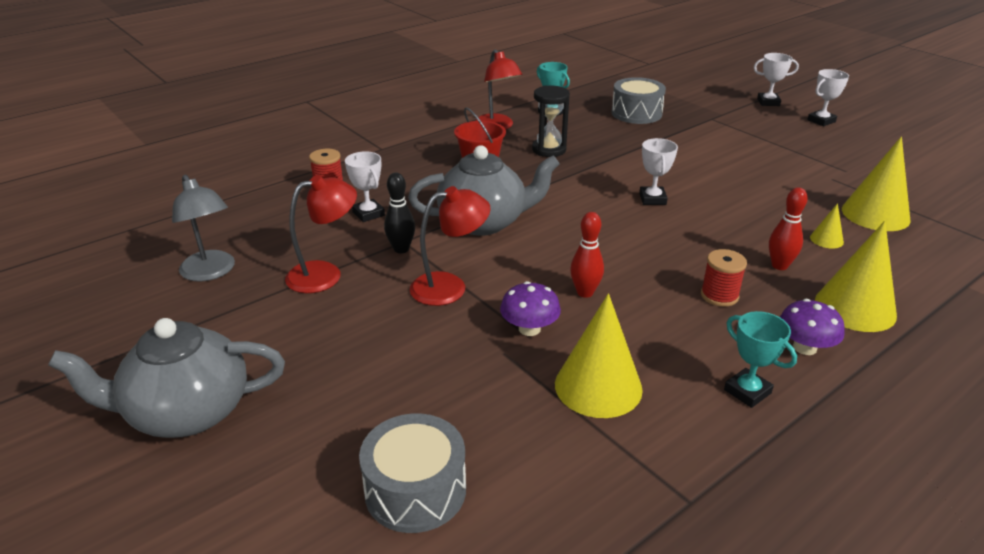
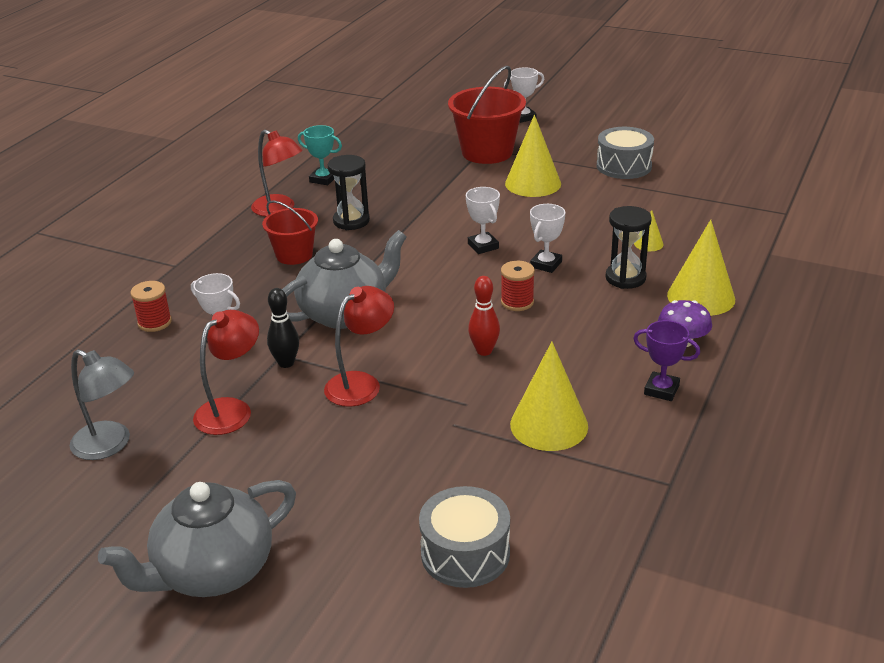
camera: 25 degrees left, 0 degrees up
(529, 329) = (460, 397): purple mushroom -> none
(636, 113) = (409, 159): grey drum -> grey drum (624, 166)
(713, 123) = (487, 152): none -> red bucket
(719, 296) = (594, 319): red spool -> red spool (517, 302)
(747, 391) = (661, 390): turquoise trophy -> purple trophy
(779, 266) = (625, 278): red bowling pin -> black hourglass
(821, 121) = (581, 127): white trophy -> white trophy (546, 264)
(875, 214) = (673, 209): yellow cone -> yellow cone (533, 183)

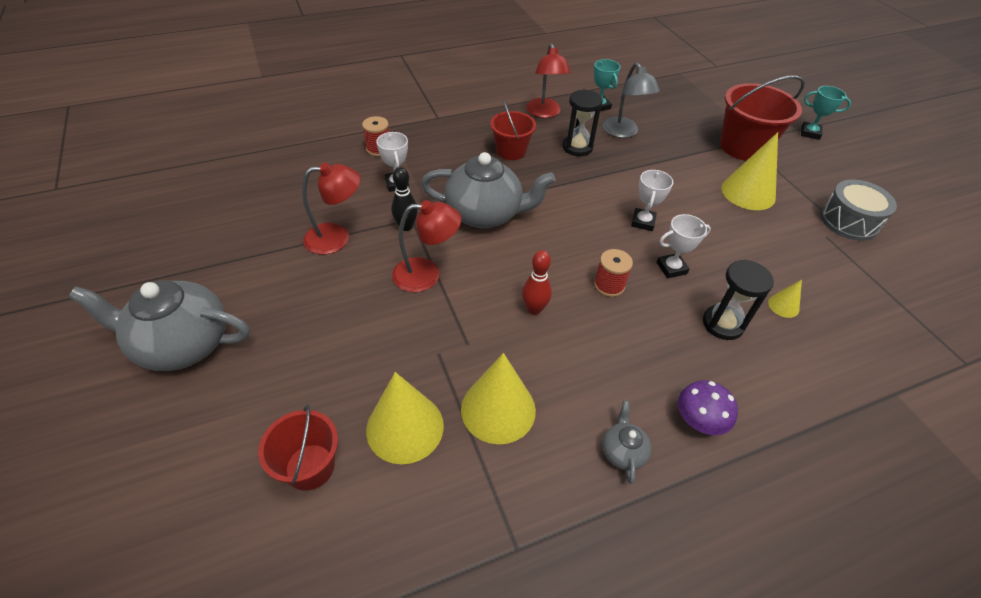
camera: 40 degrees right, 15 degrees up
(110, 445) = (255, 215): grey lamp -> grey lamp (623, 132)
(465, 553) = (310, 467): grey drum -> red bucket
(523, 117) = (810, 133): white trophy -> turquoise trophy
(661, 390) = (622, 452): purple trophy -> grey teapot
(701, 297) = (770, 389): yellow cone -> yellow cone (405, 427)

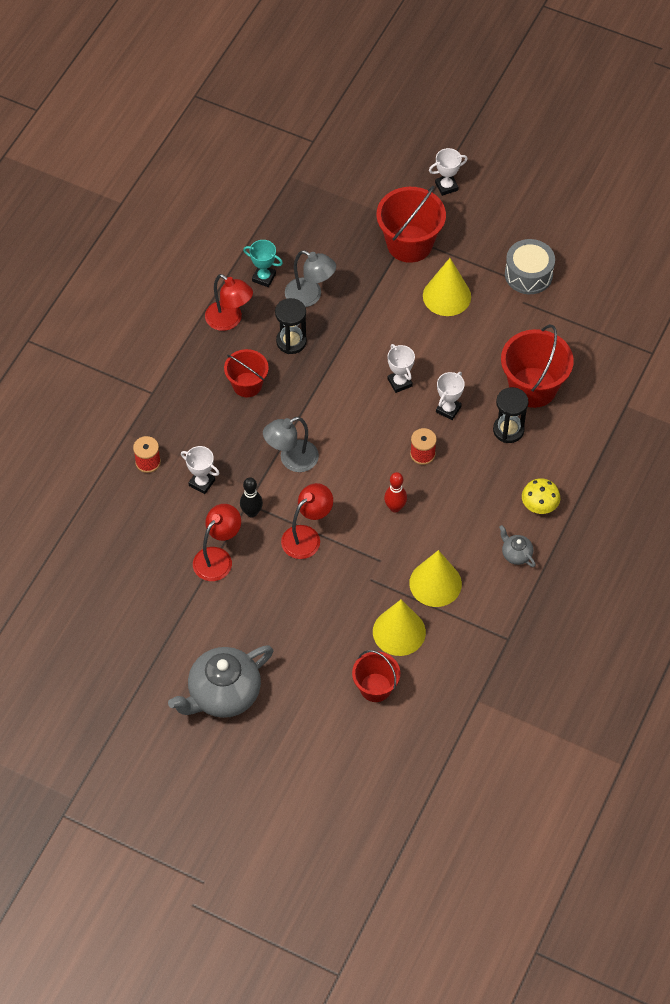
camera: 40 degrees left, 10 degrees up
(485, 214) = (291, 460): grey teapot -> grey lamp
(699, 420) = (539, 505): purple mushroom -> yellow mushroom
(783, 306) = (533, 387): yellow cone -> red bucket
(810, 133) = (446, 186): turquoise trophy -> white trophy

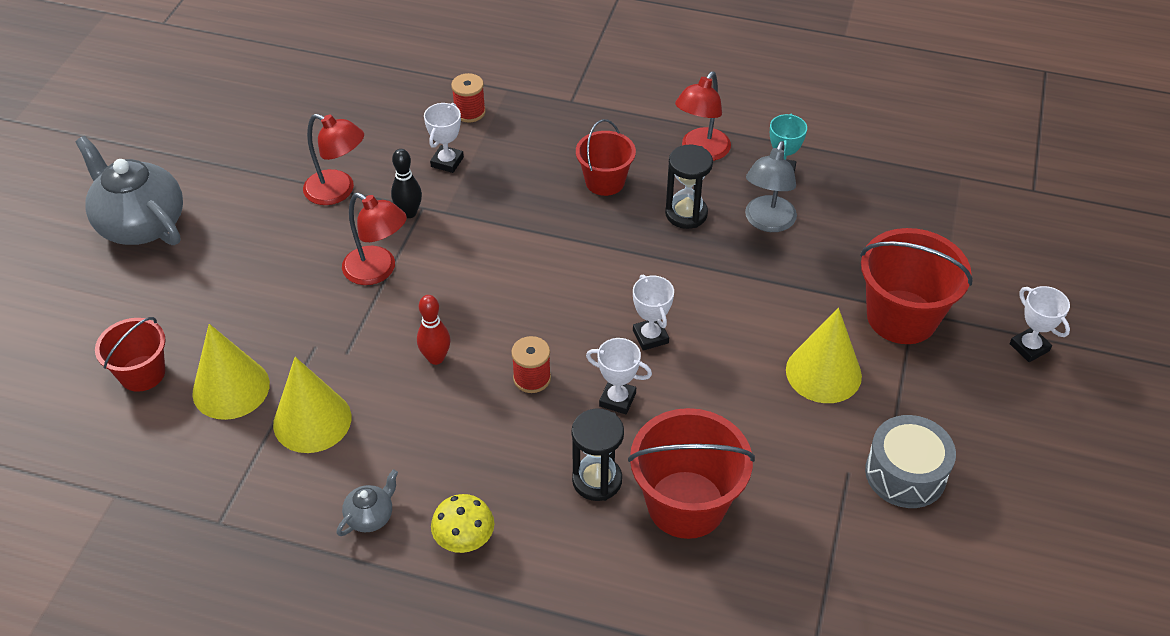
camera: 80 degrees right, 10 degrees down
(291, 460) = (496, 240): grey lamp -> none
(400, 382) = (650, 337): white trophy -> white trophy turned 75 degrees counterclockwise

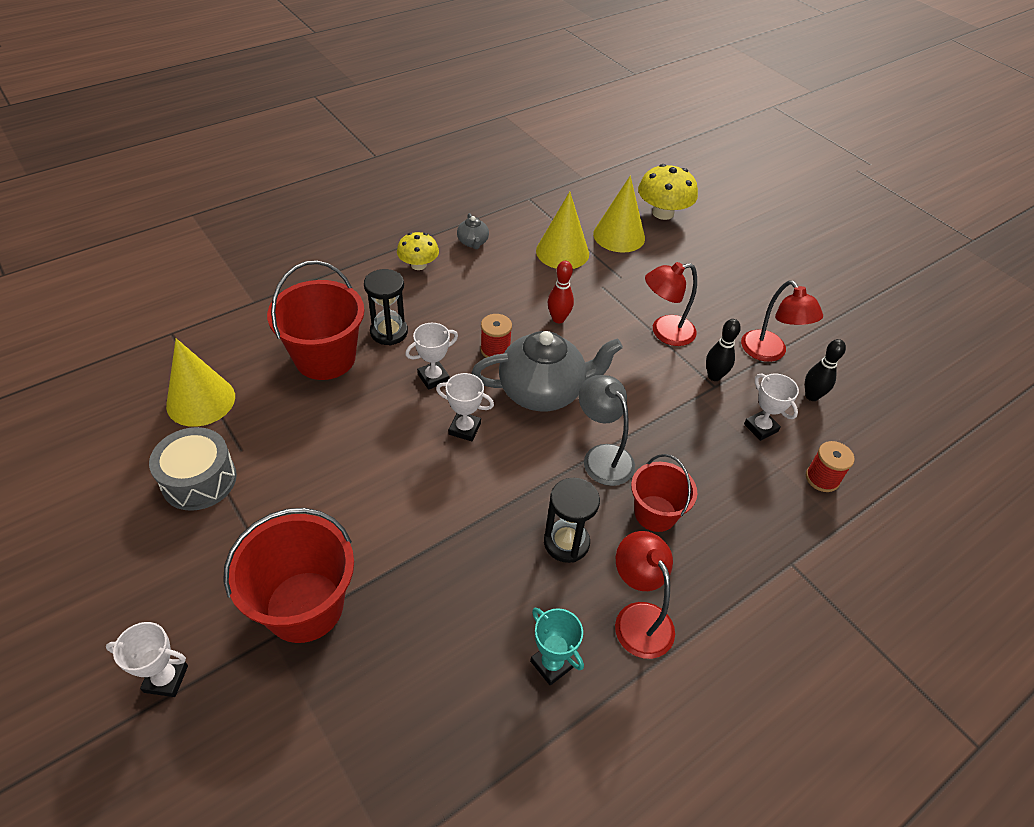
camera: 125 degrees right, 0 degrees up
(141, 224) = (803, 257): grey teapot -> grey teapot (542, 391)
(142, 373) = (663, 213): red bucket -> yellow mushroom
(338, 191) = (769, 353): red lamp -> red lamp turned 90 degrees counterclockwise
(374, 147) = (811, 396): none -> black bowling pin
(767, 222) = (501, 597): grey lamp -> grey lamp (602, 456)
(823, 372) = (322, 503): yellow cone -> yellow cone (201, 401)

